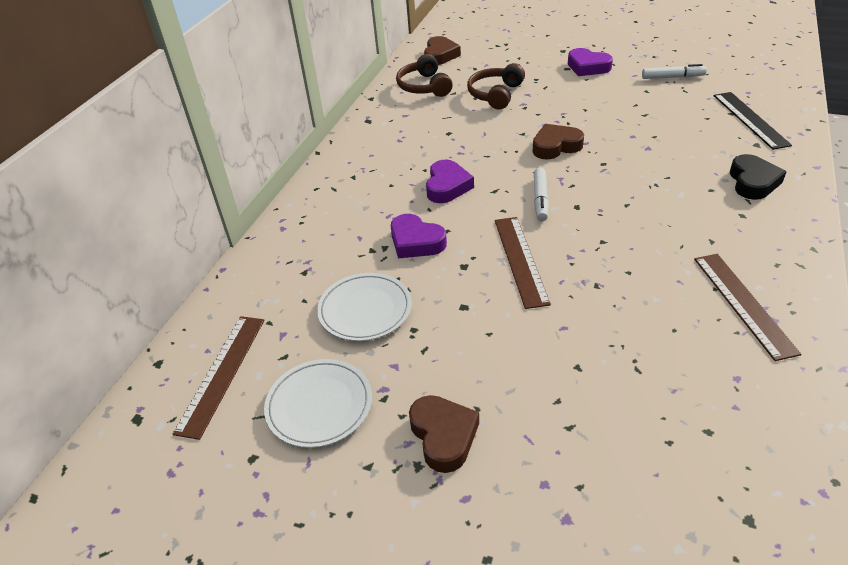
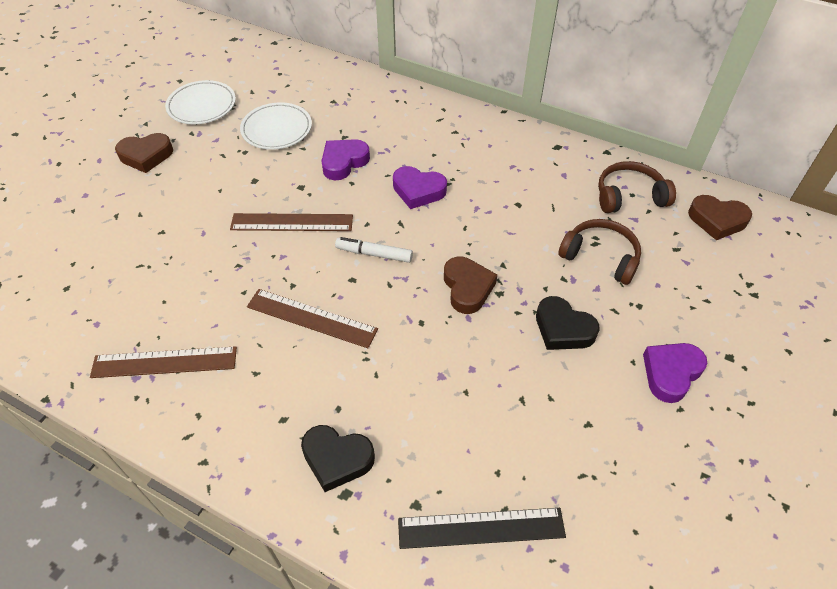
camera: 95 degrees right, 10 degrees up
(222, 373) = (251, 67): brown ruler -> brown ruler (311, 318)
(573, 104) = (563, 329): none -> black heart
(672, 77) = (627, 474): white marker -> none

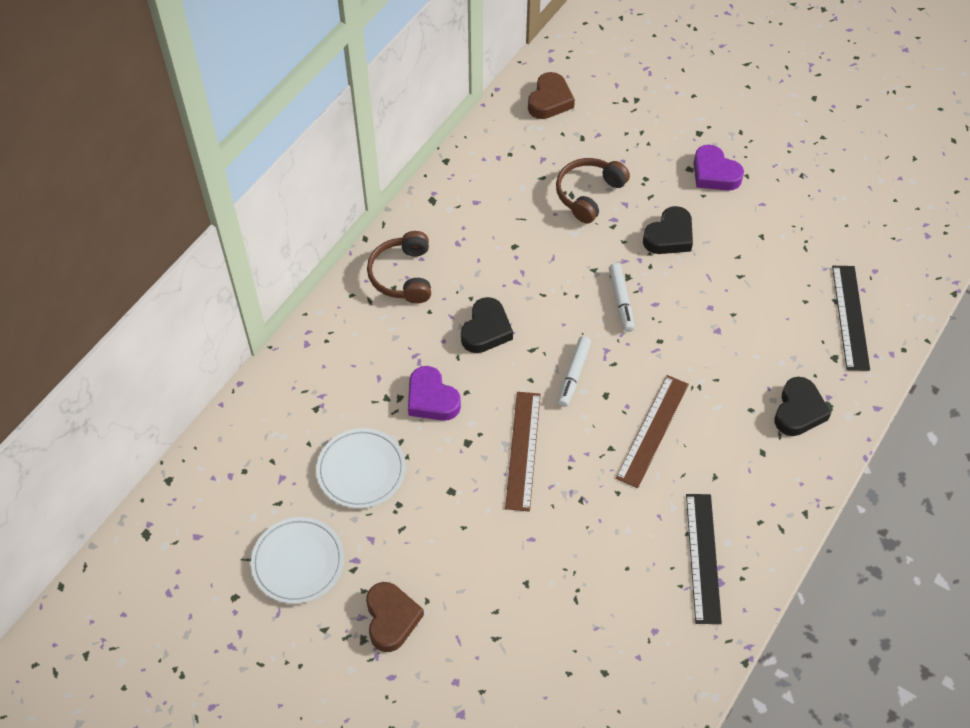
camera: 85 degrees left, 5 degrees up
(164, 362) = (703, 557): brown ruler -> black ruler
(418, 191) = (486, 330): purple heart -> black heart
(467, 288) = (621, 301): brown heart -> white marker
(629, 196) = (512, 156): brown headphones -> brown headphones (403, 275)

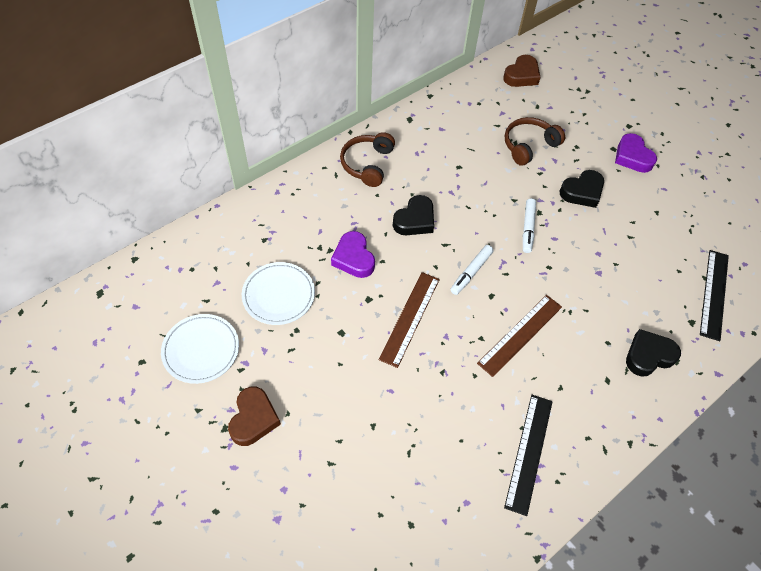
camera: 15 degrees right, 0 degrees up
(798, 411) = (648, 356): black heart -> black heart turned 150 degrees counterclockwise

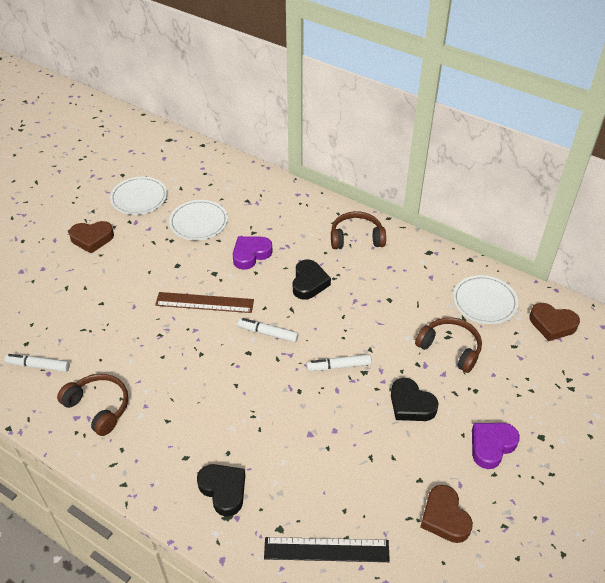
camera: 75 degrees right, 10 degrees down
(415, 220) = (309, 283): black heart -> black heart turned 105 degrees counterclockwise
(452, 512) = (39, 366): none -> white marker
(484, 105) = (484, 302): none -> white plate
(520, 334) = (213, 381): brown ruler -> none
(529, 452) = (98, 407): black ruler -> brown headphones
(692, 208) = (444, 517): none -> brown heart

